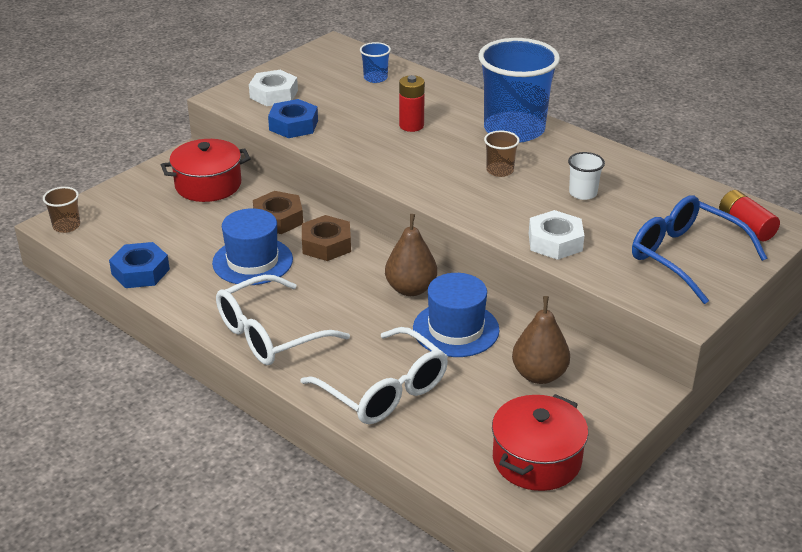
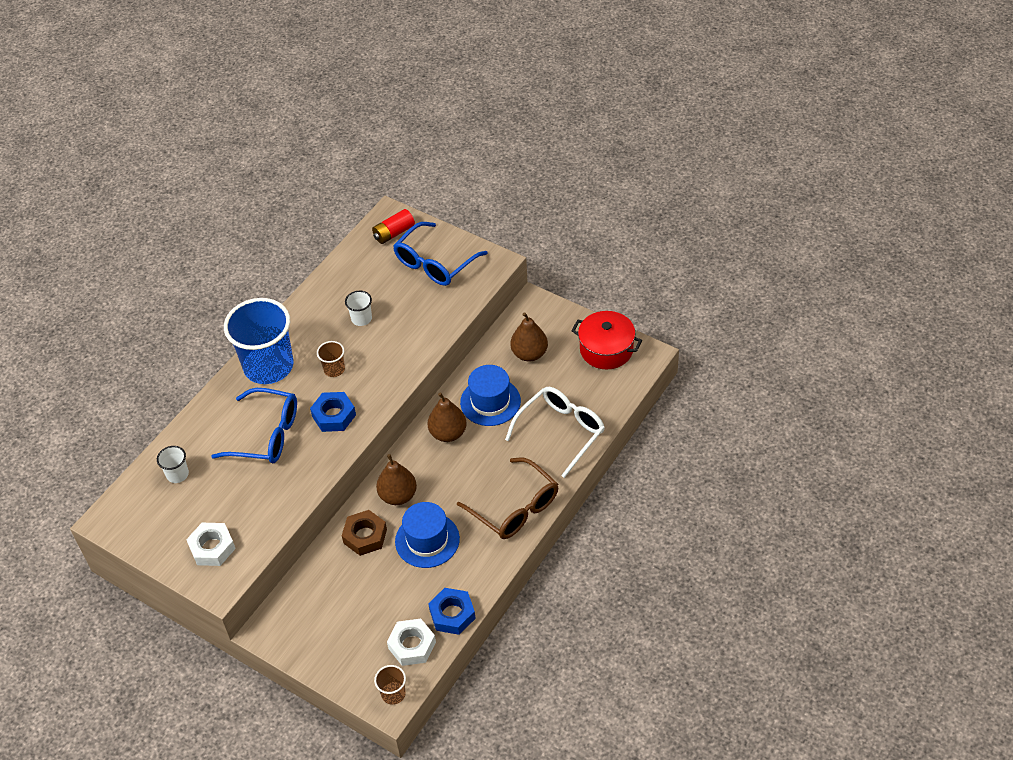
camera: 95 degrees left, 15 degrees up
(208, 185) = (316, 601): red pot -> none
(270, 334) = (515, 508): white glasses -> brown glasses
(293, 125) = (270, 519): blue nut -> blue nut (334, 415)
(326, 244) = (398, 495): brown nut -> brown pear
(375, 78) = (177, 474): blue cup -> white cup
(411, 126) = (266, 435): red battery -> blue glasses
(555, 242) = (427, 330): white nut -> white nut (412, 645)

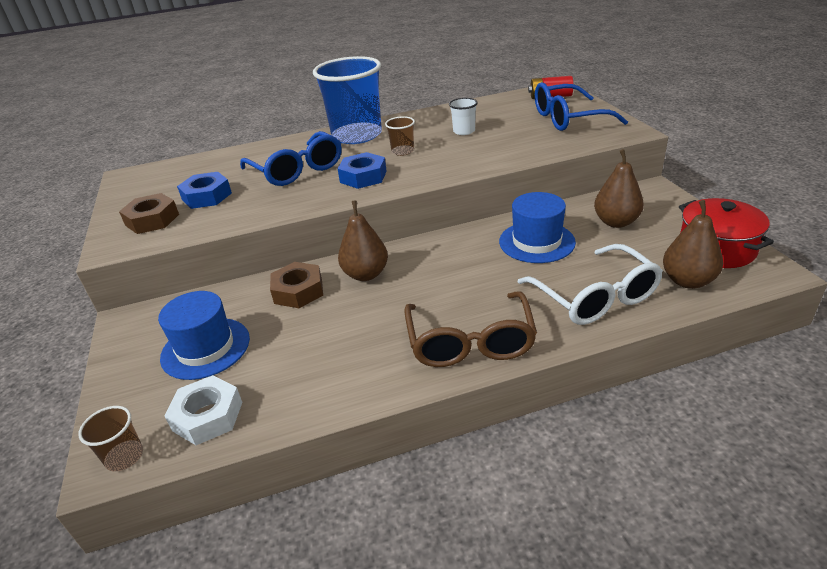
camera: 40 degrees right, 15 degrees down
(177, 474) = (206, 169): white cup -> none
(212, 548) = (152, 220): white nut -> brown nut
(427, 540) = (347, 323): blue hat -> blue hat (205, 348)
(448, 433) = (467, 248): brown pear -> brown pear (687, 281)
(452, 614) = (283, 411): blue nut -> blue nut (207, 196)
(561, 432) = (594, 297): white glasses -> white glasses turned 75 degrees clockwise

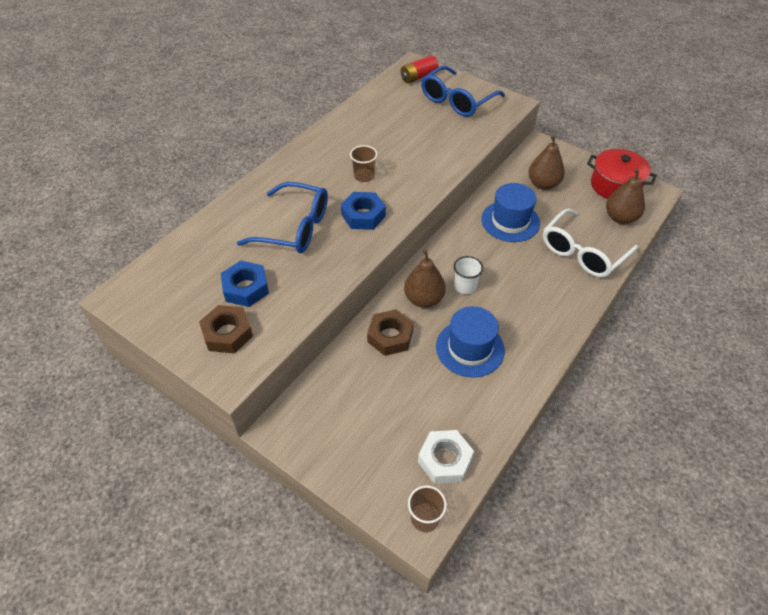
camera: 40 degrees left, 15 degrees up
(205, 348) = (378, 416): blue hat -> blue hat (470, 348)
(357, 135) = (300, 169): blue cup -> none
(464, 131) = (390, 137): white cup -> white cup (465, 286)
(470, 342) = (545, 319): brown glasses -> none
(594, 297) = (583, 252): white glasses -> white glasses turned 105 degrees clockwise

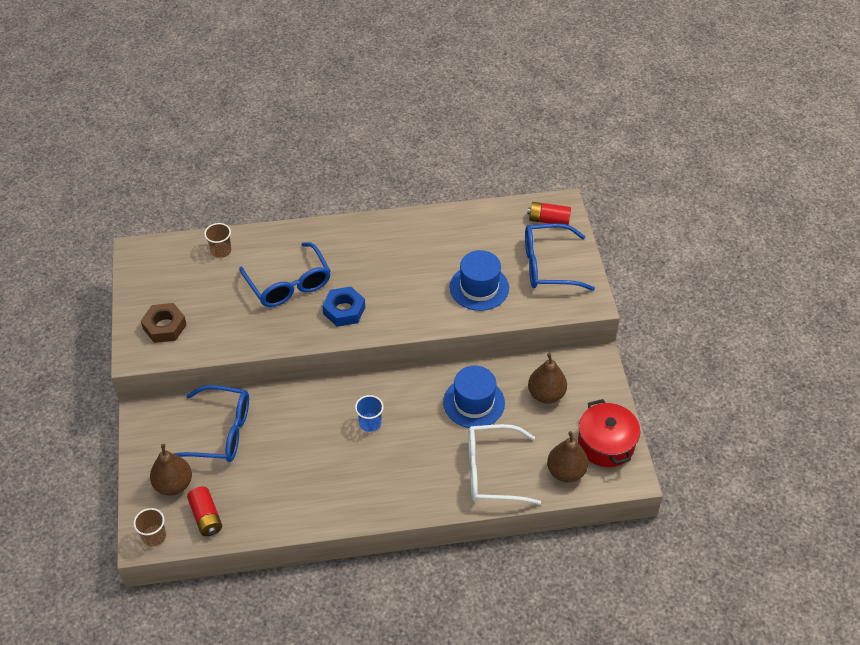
camera: 45 degrees right, 0 degrees up
(246, 288) = (209, 304): blue nut -> none
(364, 176) = (385, 279): brown cup -> brown cup (221, 251)
(364, 386) = (219, 432): none -> blue glasses
(390, 336) = (275, 414): brown nut -> none
(424, 299) = (330, 408): brown pear -> brown pear (173, 484)
(445, 460) = (206, 517): white nut -> red battery
(465, 286) = (370, 423): white cup -> blue cup
(470, 348) = (313, 466): blue hat -> blue hat (479, 287)

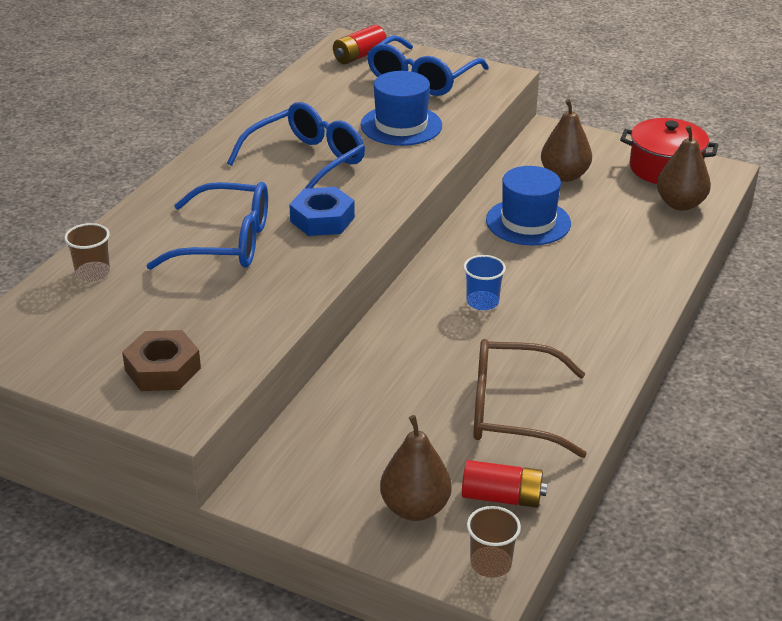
camera: 55 degrees left, 15 degrees down
(219, 432) = (367, 429): blue glasses -> blue glasses (306, 162)
(279, 487) = (512, 411): none -> brown glasses
(492, 472) = (638, 247): white glasses -> none

